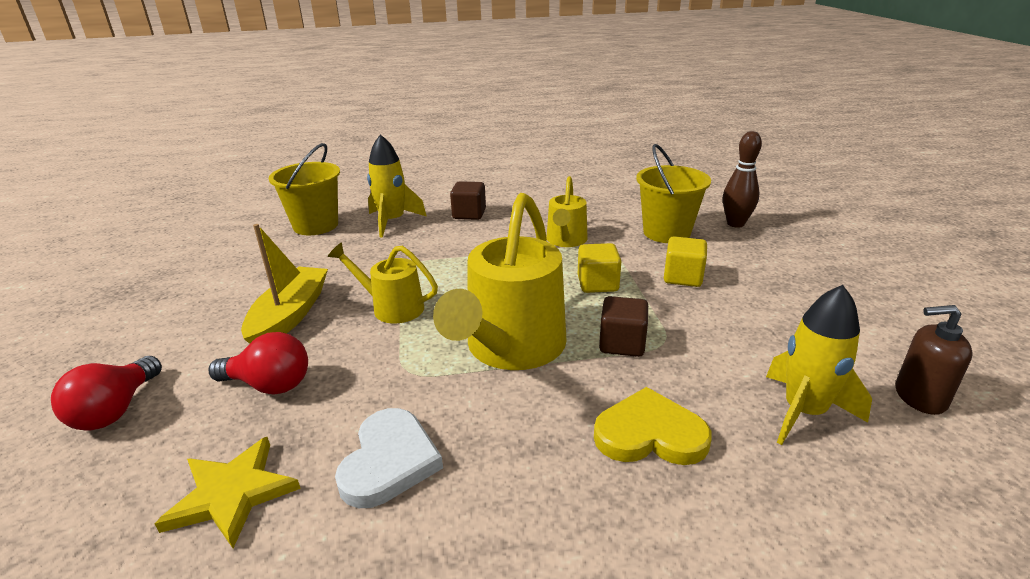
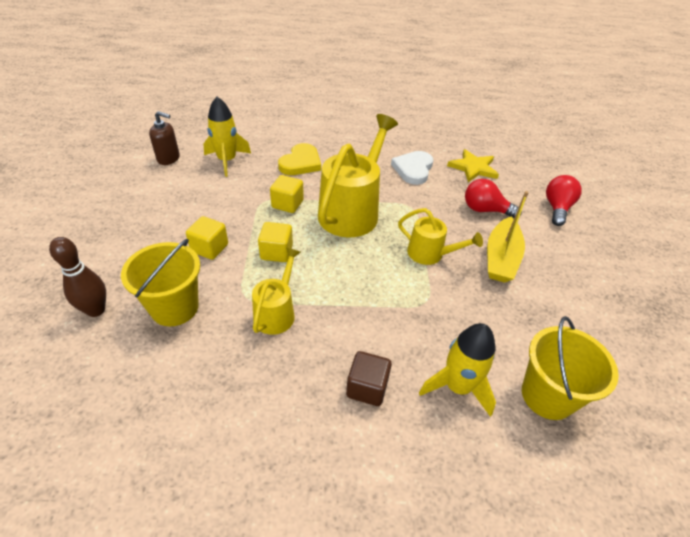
camera: 175 degrees left, 15 degrees up
(622, 344) = (287, 204): brown cube -> yellow cube
(650, 434) = (301, 163): yellow heart -> yellow heart turned 75 degrees counterclockwise

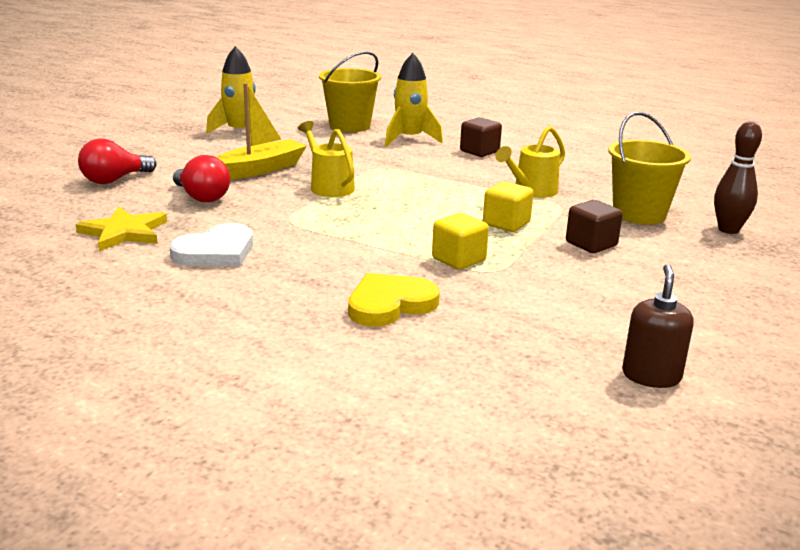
camera: 150 degrees left, 20 degrees down
(168, 158) = (651, 376): brown soap dispenser -> brown soap dispenser turned 60 degrees clockwise
(209, 248) = (591, 244): yellow cube -> brown cube
(227, 161) = (528, 341): yellow rocket -> yellow rocket (240, 132)
(352, 210) = (372, 233): yellow watering can -> none

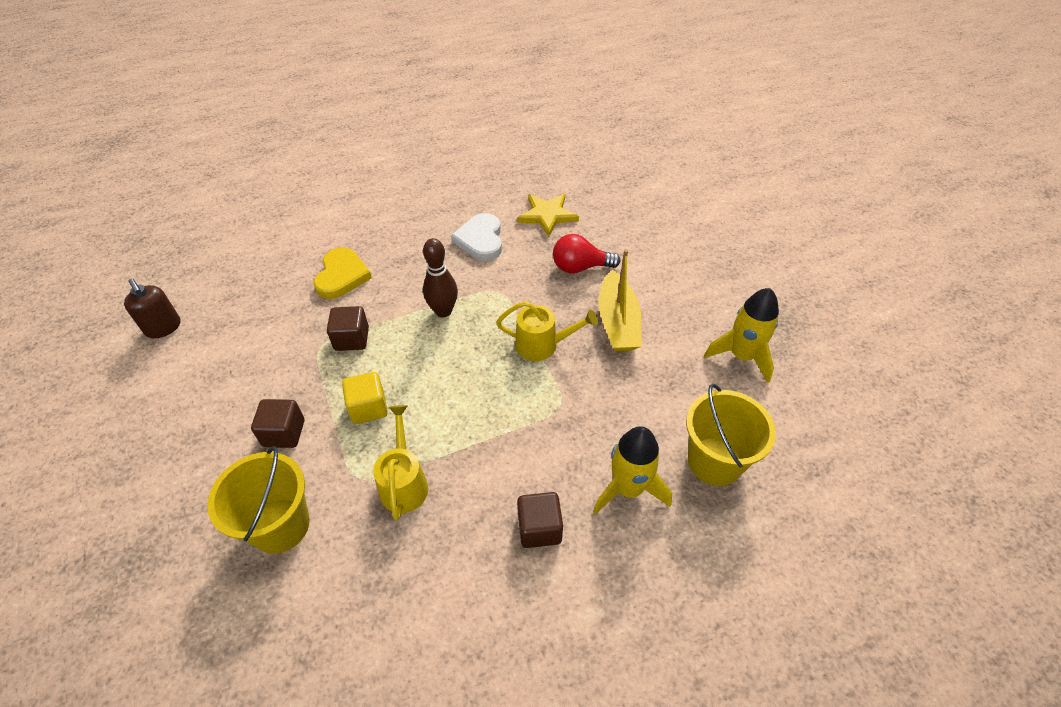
camera: 130 degrees right, 25 degrees up
(114, 180) = (653, 238): red light bulb -> none
(458, 259) = (352, 339): yellow cube -> brown cube
(728, 230) = (182, 568): brown bowling pin -> brown bowling pin (443, 311)

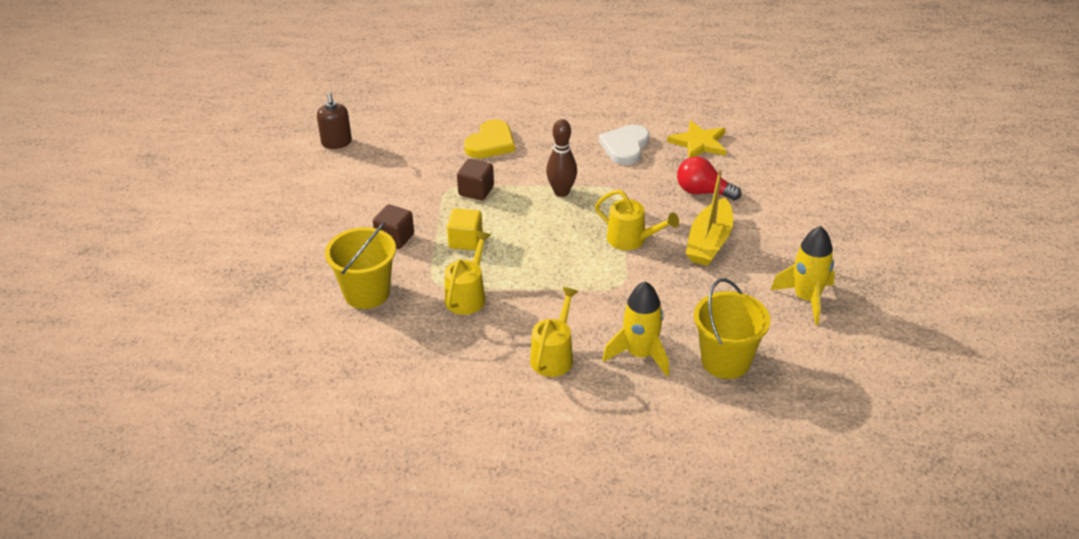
camera: 25 degrees right, 10 degrees down
(539, 528) = (554, 355): brown cube -> yellow watering can

